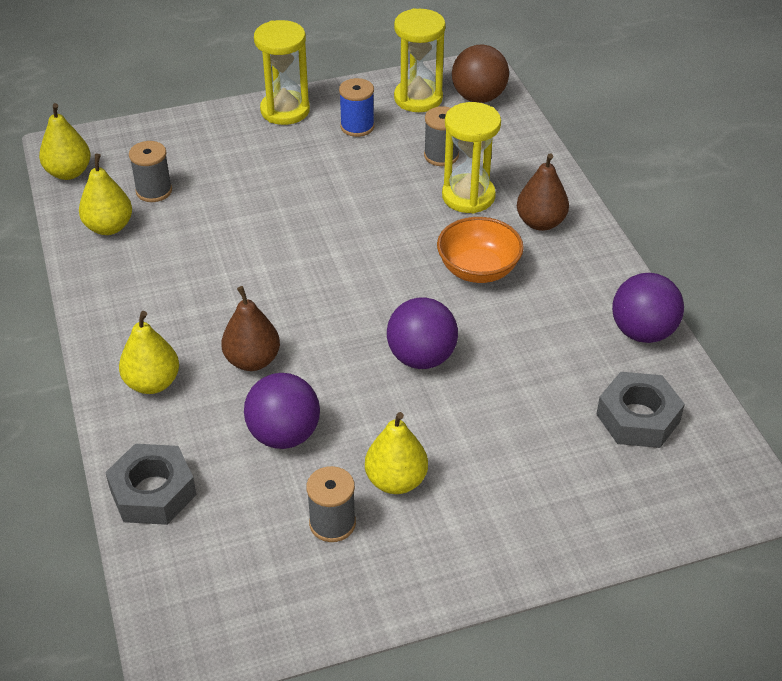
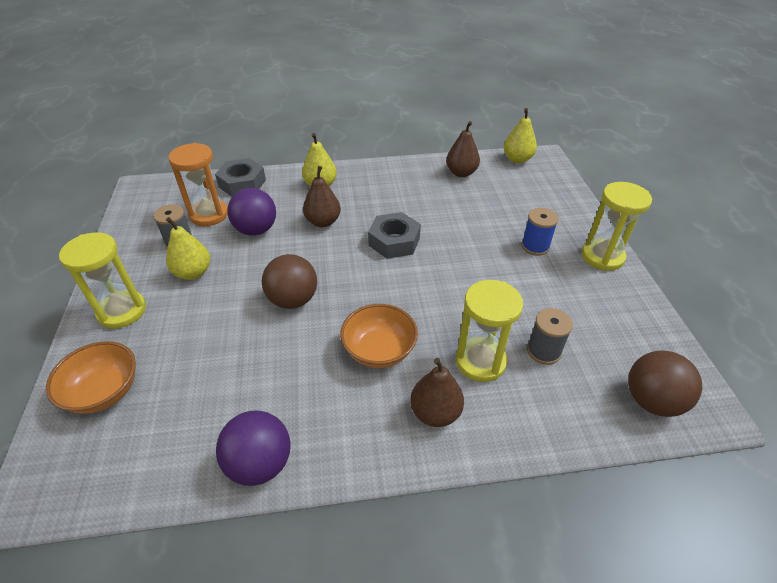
camera: 100 degrees right, 0 degrees up
(109, 227) = (461, 173): yellow pear -> brown pear
(154, 191) = (497, 190): grey spool -> none
(252, 510) = (209, 214): none -> orange hourglass
(357, 126) = (584, 298): blue spool -> blue spool (535, 246)
(418, 98) = (639, 348): yellow hourglass -> yellow hourglass (122, 311)
(421, 357) = (293, 300): purple ball -> brown ball
(618, 494) = (104, 392): none -> orange bowl
(638, 418) = (165, 428): grey nut -> grey nut (394, 241)

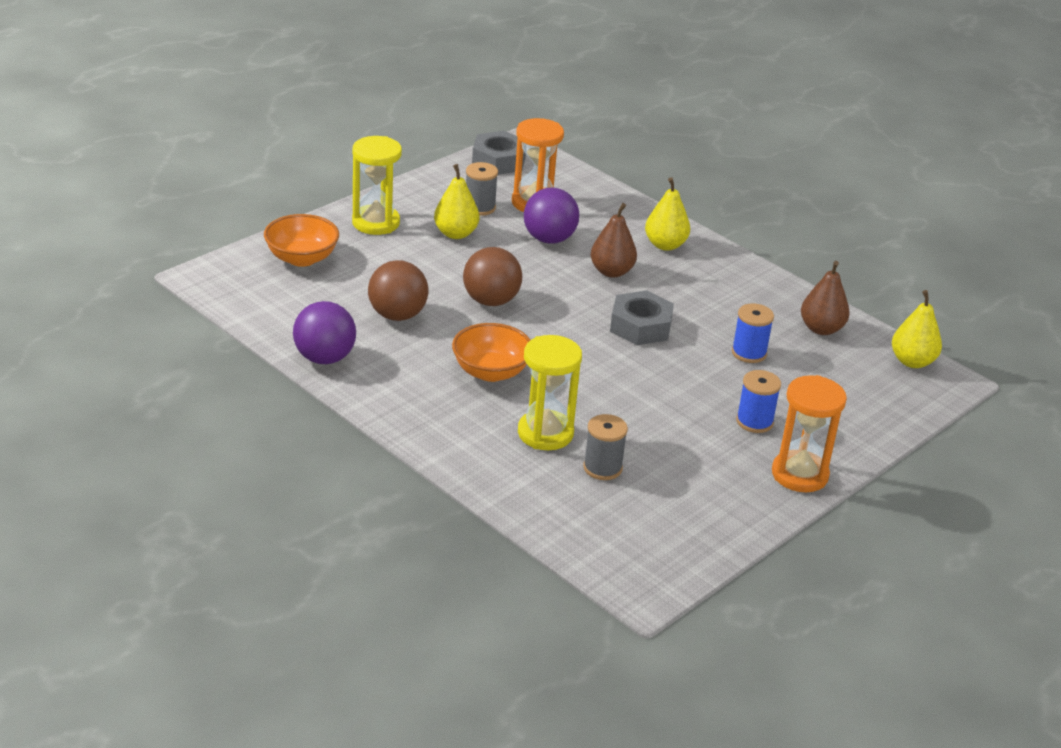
camera: 50 degrees right, 10 degrees down
(242, 183) = (602, 198): grey nut -> grey nut (498, 161)
(435, 412) = (461, 426): brown pear -> none
(462, 211) = (749, 353): none -> blue spool
(602, 256) = (799, 474): yellow hourglass -> orange hourglass
(652, 400) = (616, 550): brown ball -> brown ball (397, 315)

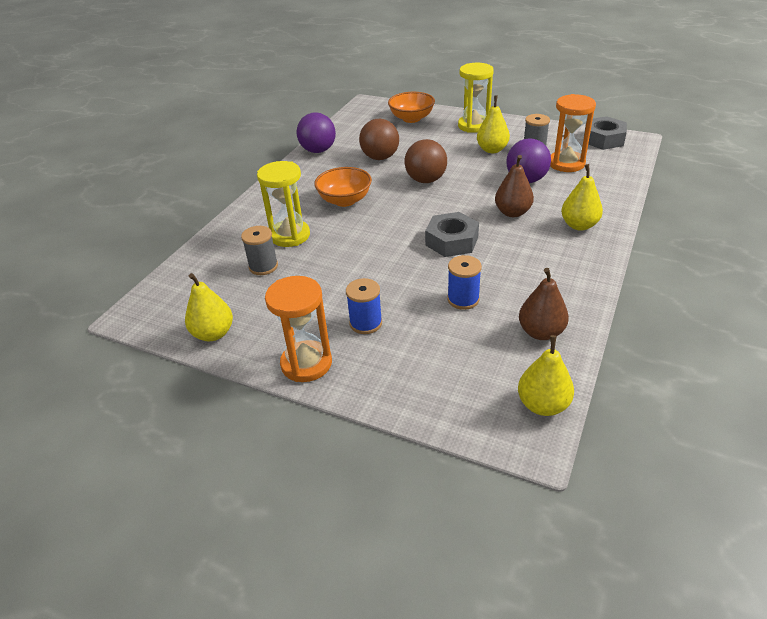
camera: 75 degrees right, 5 degrees up
(716, 529) = (213, 333): none -> yellow pear

